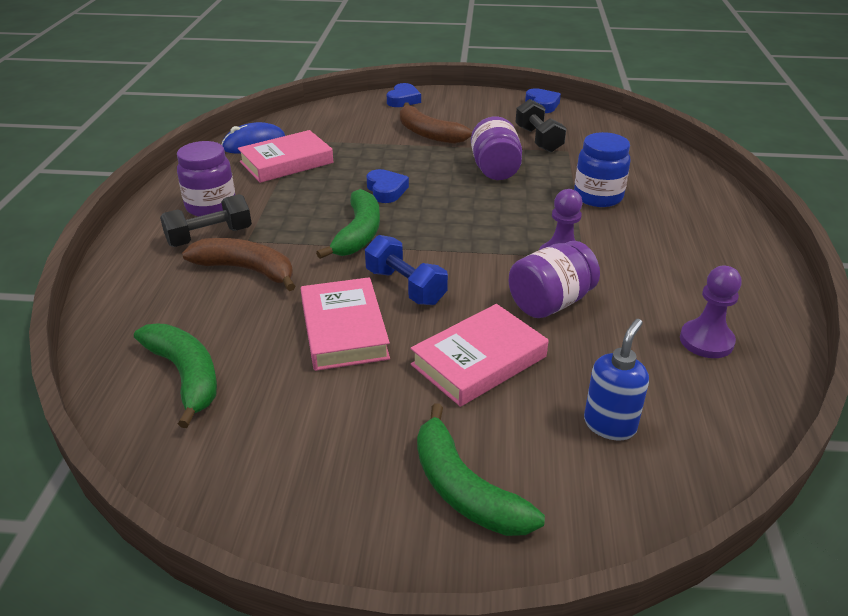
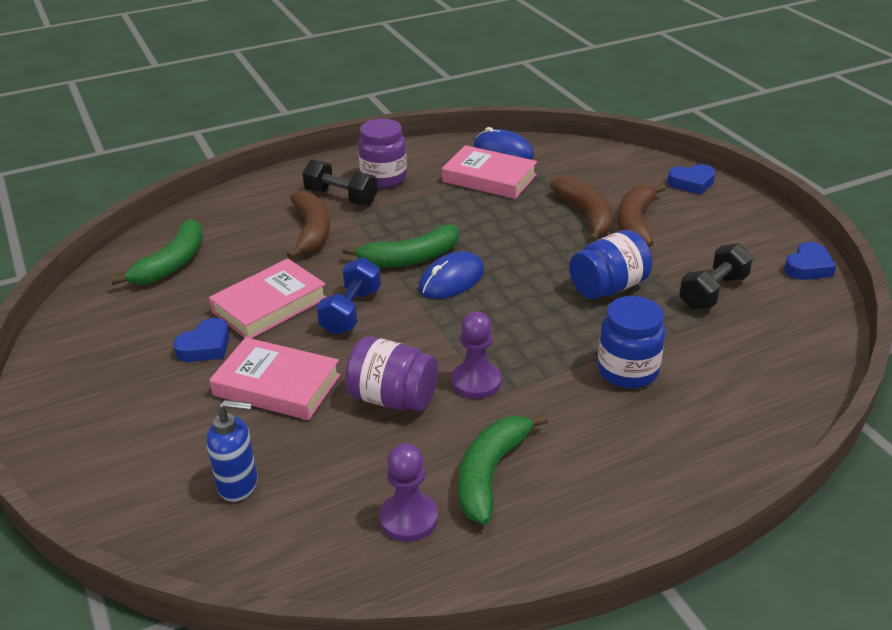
camera: 60 degrees right, 0 degrees up
(386, 190) = (496, 243): blue heart -> blue heart (205, 346)
(394, 146) = (586, 215): none -> brown banana
(413, 225) = (451, 280): none -> blue mouse
(464, 489) = (123, 428): green banana -> green banana (490, 473)
(495, 170) = (608, 287): purple jar -> blue jar

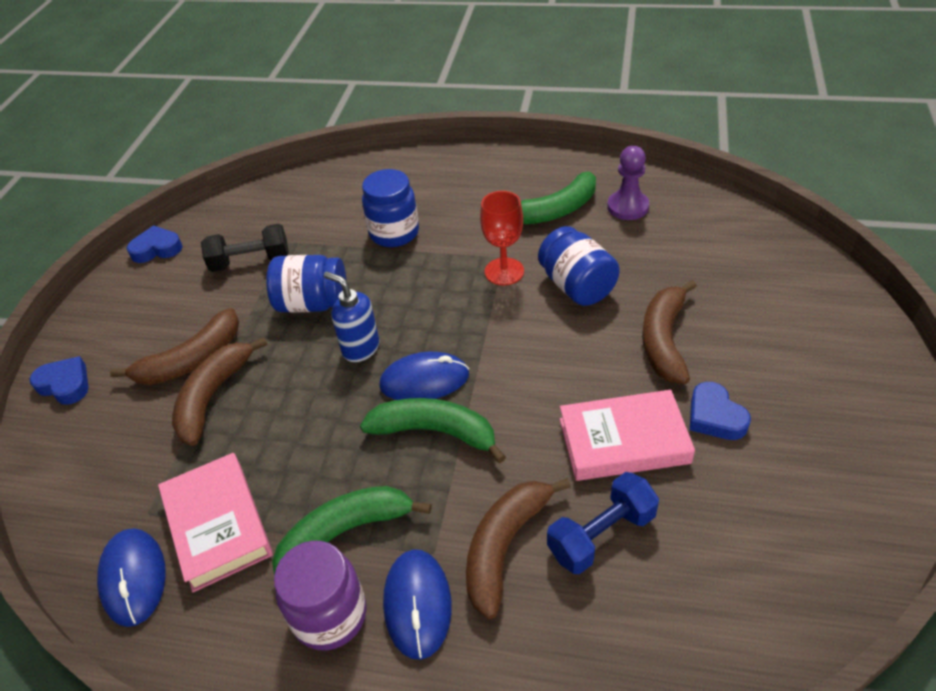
camera: 140 degrees left, 10 degrees up
(172, 264) = (713, 585): green banana -> green banana (344, 533)
(205, 346) = (715, 416): blue heart -> blue heart turned 105 degrees counterclockwise
(238, 484) = (733, 271): blue soap dispenser -> blue soap dispenser (360, 348)
(277, 385) = (664, 340): pink book -> brown banana
(341, 197) = (417, 604): black dumbbell -> blue mouse
(351, 311) = (548, 389): blue dumbbell -> blue dumbbell (601, 535)
(393, 398) = (577, 286): purple jar -> blue jar
(476, 382) = (504, 271): purple pawn -> red goblet

